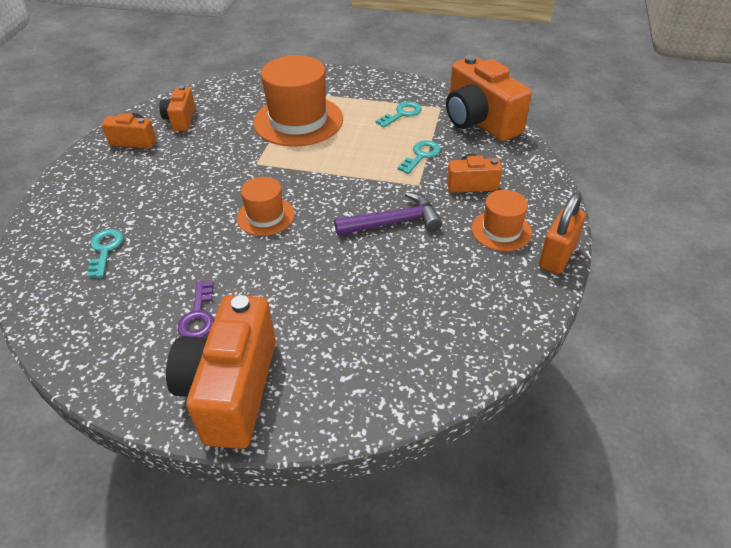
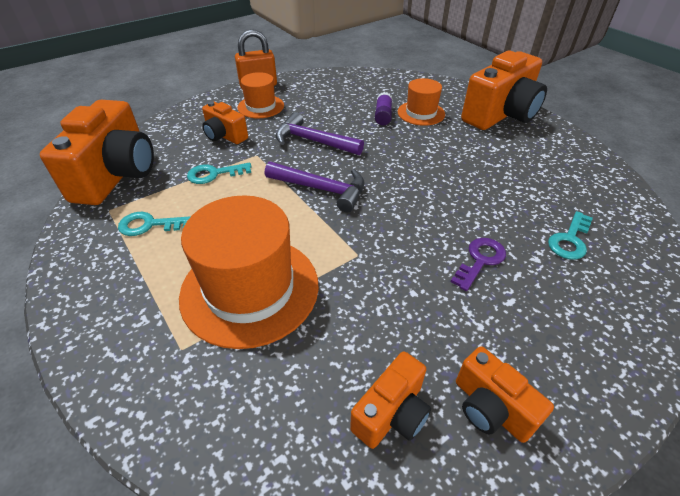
camera: 140 degrees left, 0 degrees up
(198, 316) = (502, 153): purple key -> purple key (480, 260)
(265, 216) = (400, 194): orange hat -> orange hat (421, 113)
(329, 187) = (321, 189): none -> purple hammer
(369, 296) = (383, 115): none -> purple glue stick

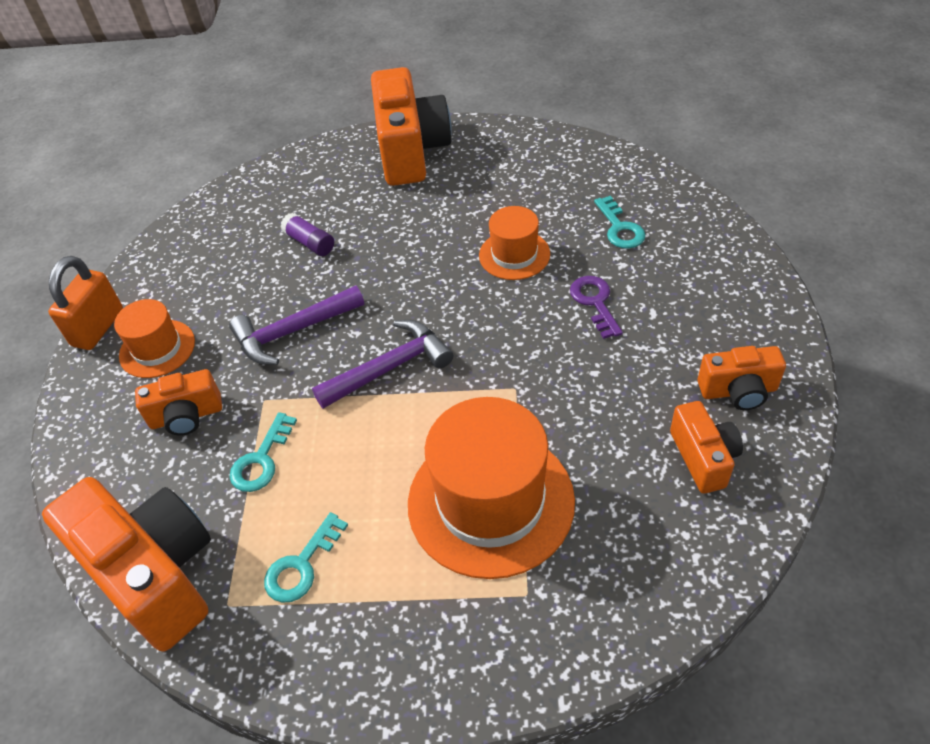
camera: 50 degrees left, 5 degrees up
(421, 113) = (340, 209): orange hat -> orange hat (514, 255)

